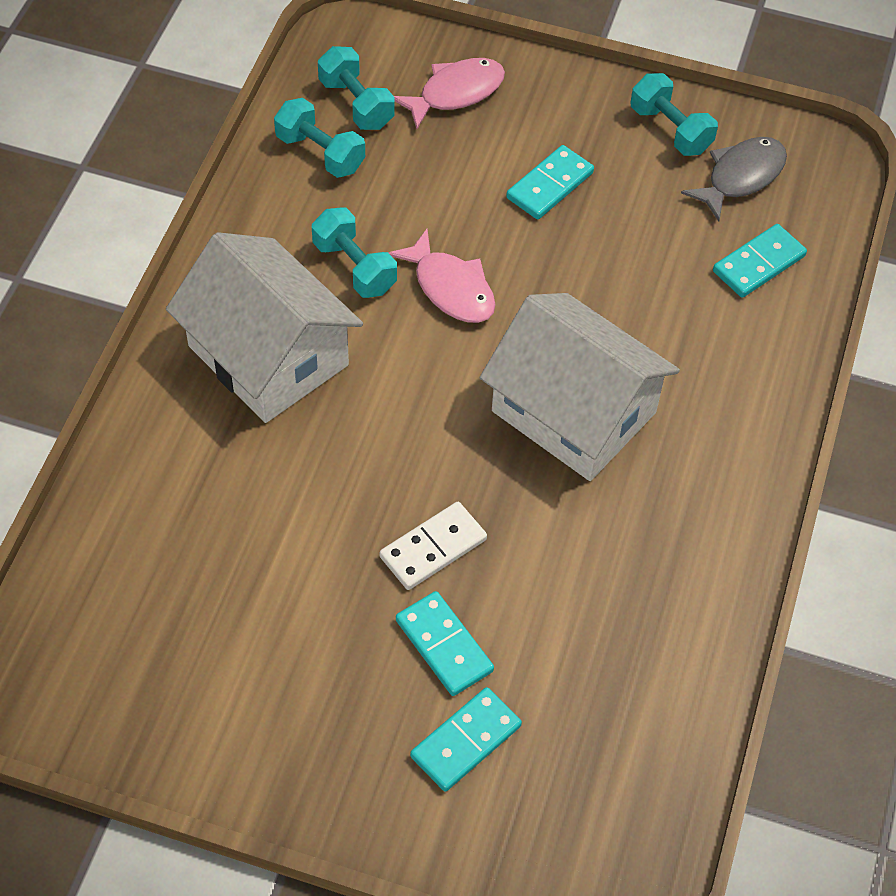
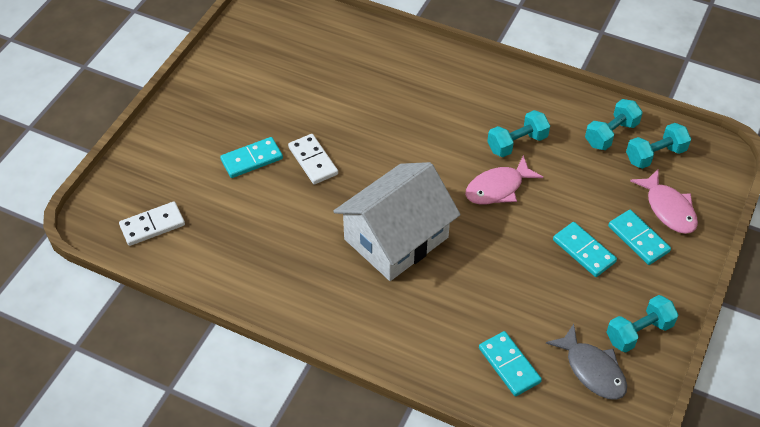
camera: 100 degrees right, 5 degrees down
(268, 355) = (454, 100): white house -> none
(465, 741) = (194, 162): turquoise domino -> turquoise domino (638, 239)
(621, 780) = (152, 225): none -> white domino

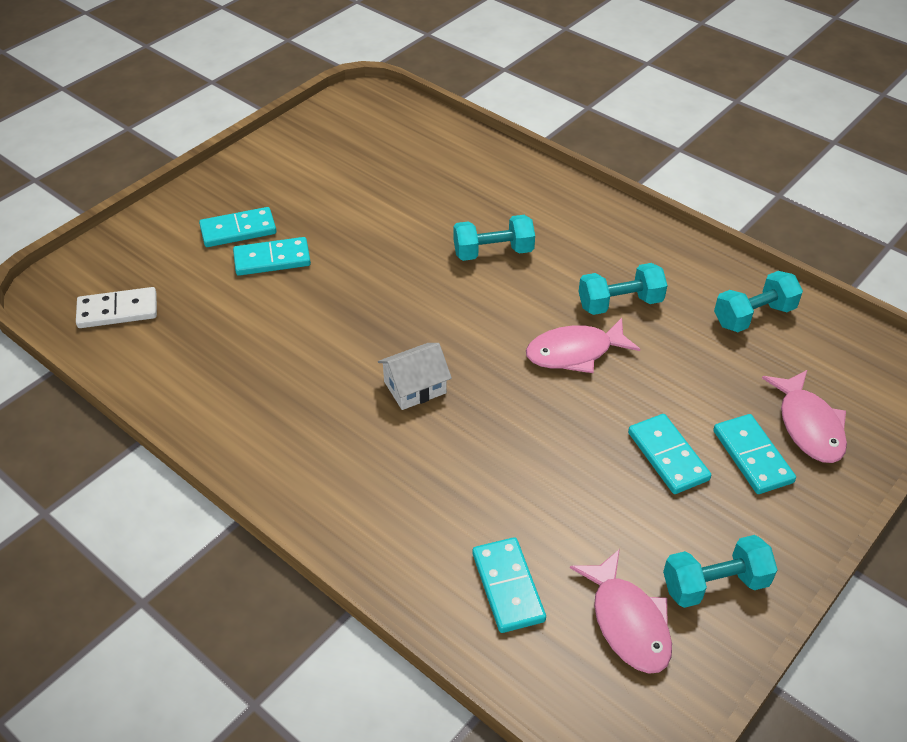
camera: 15 degrees right, 5 degrees down
(215, 140) = (238, 230): none -> turquoise domino
(313, 161) = (346, 275): white domino -> none
(396, 238) = (415, 387): white house -> white house, size x0.45
(592, 370) = (628, 622): grey fish -> pink fish
(655, 155) = (809, 353): turquoise dumbbell -> turquoise dumbbell (493, 252)

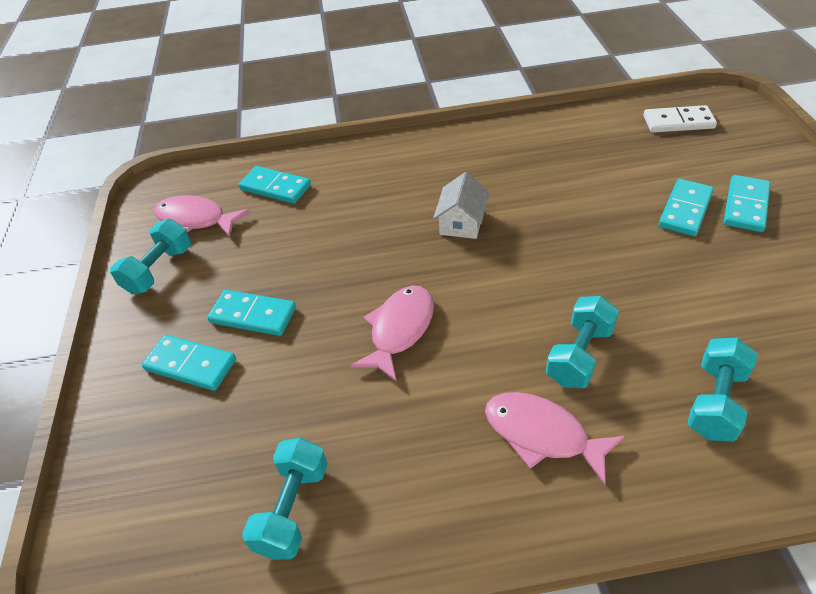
camera: 135 degrees right, 0 degrees up
(117, 311) = (678, 122): white domino -> white domino turned 60 degrees clockwise
(620, 303) = (421, 405): turquoise dumbbell -> turquoise dumbbell (715, 402)
(808, 425) = (161, 429): pink fish -> pink fish (542, 435)

